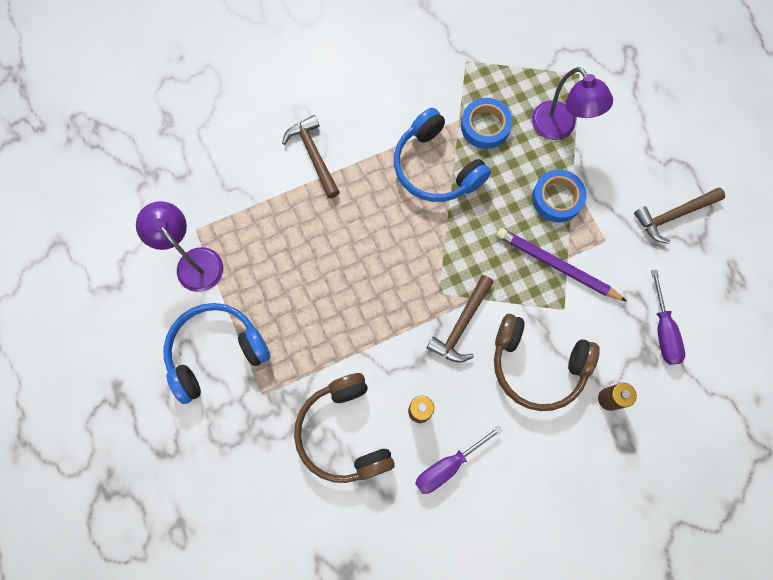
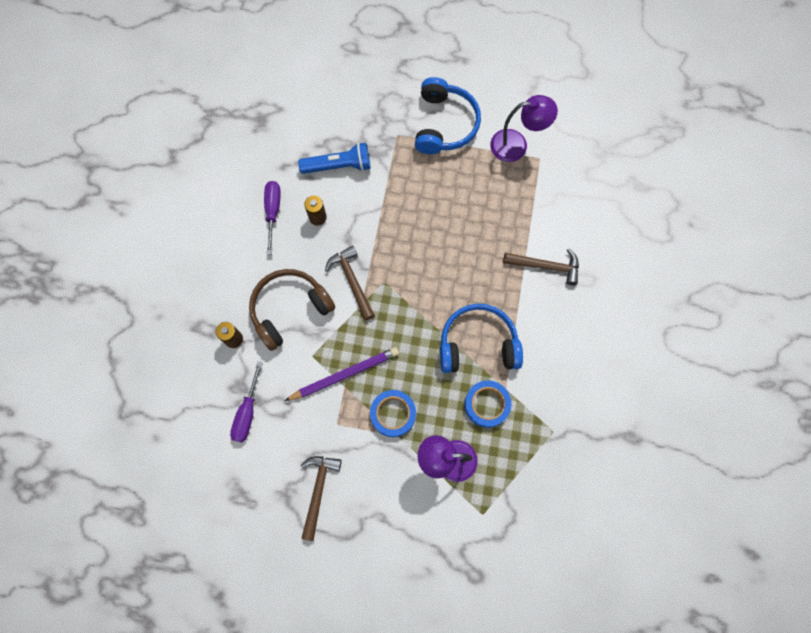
camera: 125 degrees right, 0 degrees up
(344, 433) = (339, 166): brown headphones -> blue flashlight
(663, 330) = (247, 412): purple screwdriver -> purple screwdriver turned 105 degrees counterclockwise

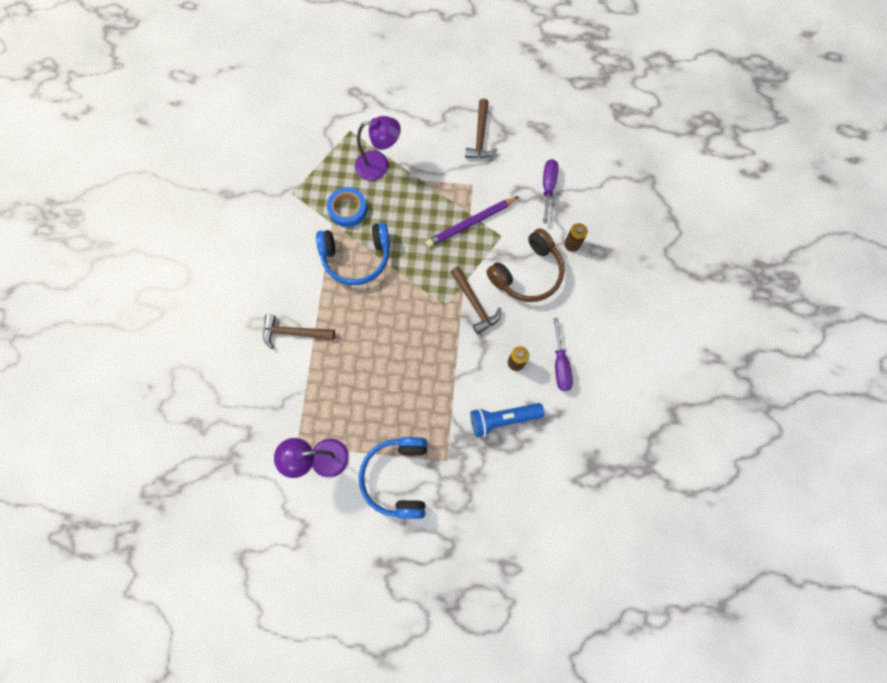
camera: 175 degrees right, 0 degrees up
(393, 414) = (426, 196): blue tape -> none

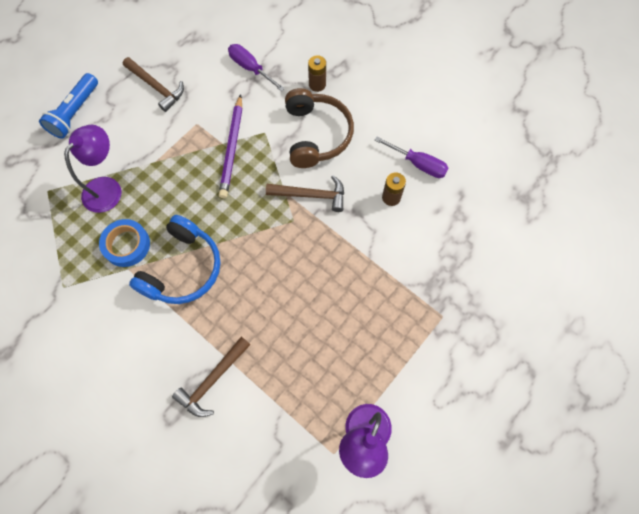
camera: 55 degrees left, 5 degrees down
(397, 477) = (430, 373): blue headphones -> none
(503, 419) = (436, 242): blue flashlight -> blue flashlight (75, 113)

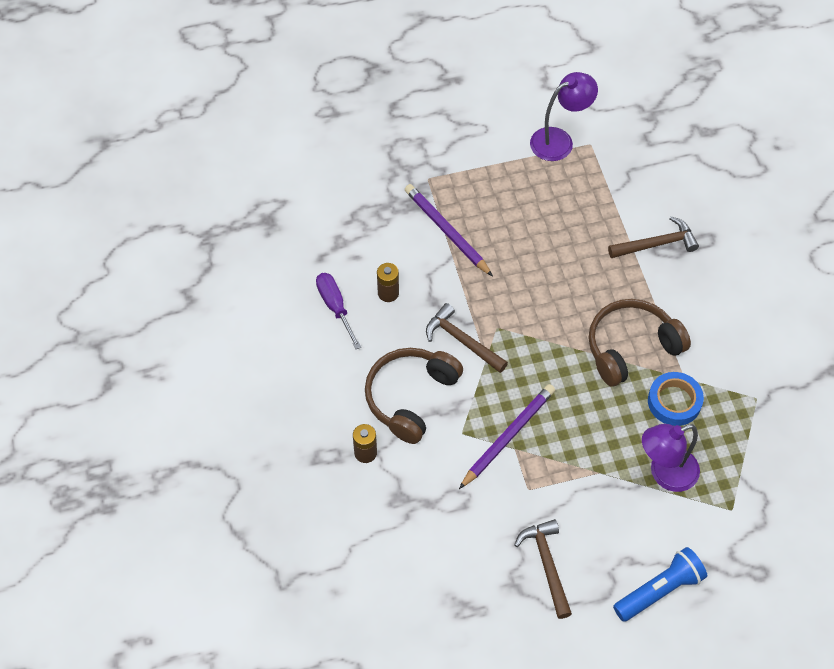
camera: 145 degrees left, 10 degrees down
(183, 269) = (631, 347): blue headphones -> brown headphones
(251, 68) = (423, 520): purple screwdriver -> none
(389, 277) = (446, 231): none -> purple pencil

